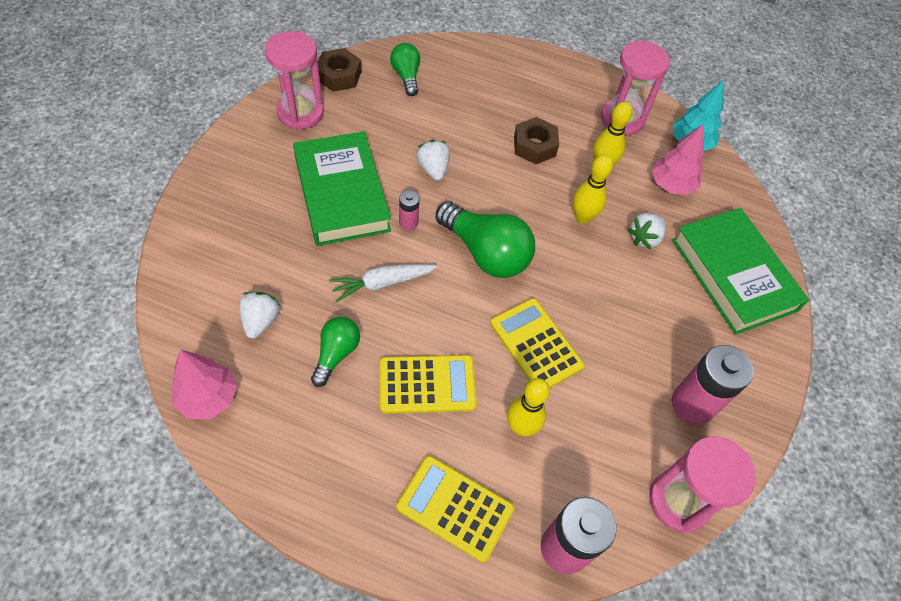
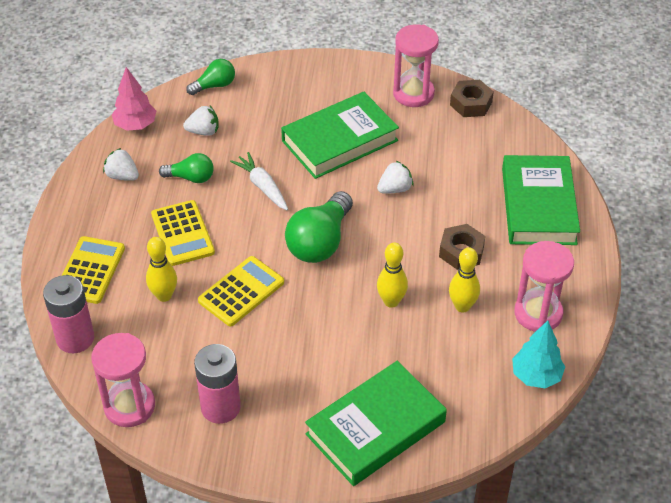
camera: 80 degrees right, 10 degrees down
(406, 76) = (497, 145): green light bulb -> green light bulb (214, 85)
(408, 222) = (329, 187): pink battery -> none
(495, 76) = (538, 206): none -> green book
(644, 238) = (388, 351): white strawberry -> white strawberry (122, 176)
(671, 185) = (467, 365): pink tree -> none

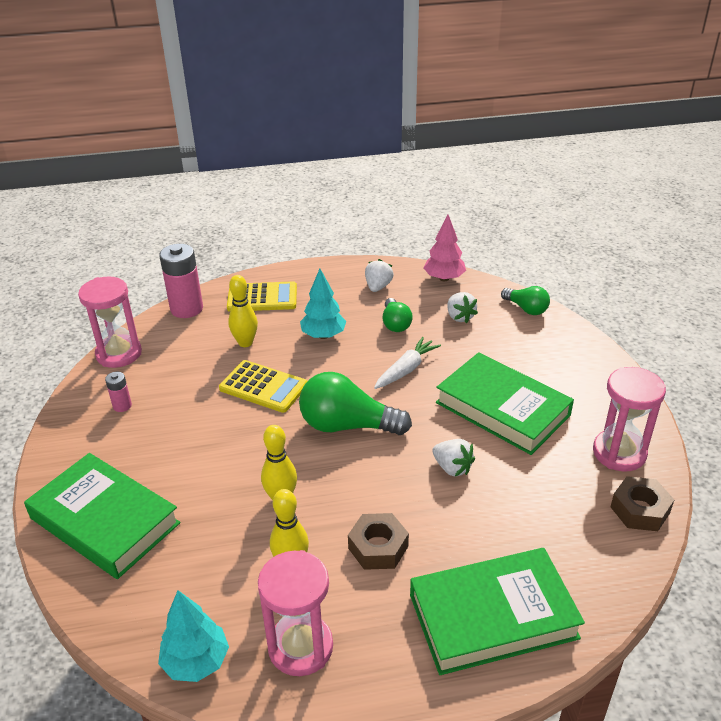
camera: 75 degrees right, 10 degrees down
(182, 233) = (323, 335): yellow calculator -> turquoise tree
(220, 407) = (122, 406): pink battery -> pink battery, size x0.49

